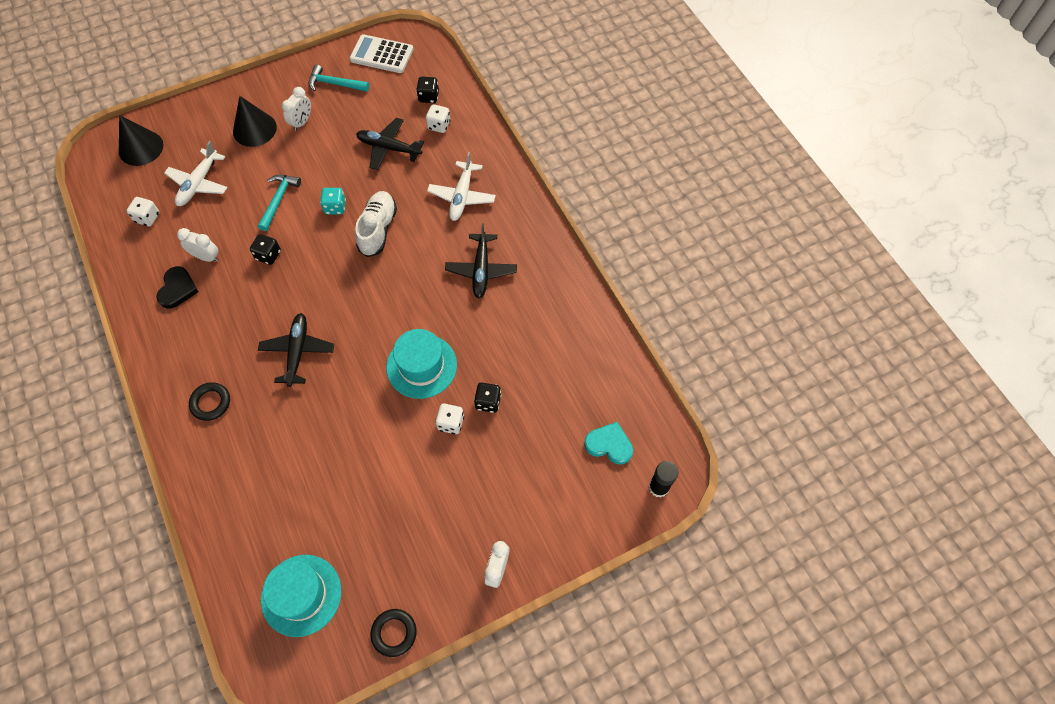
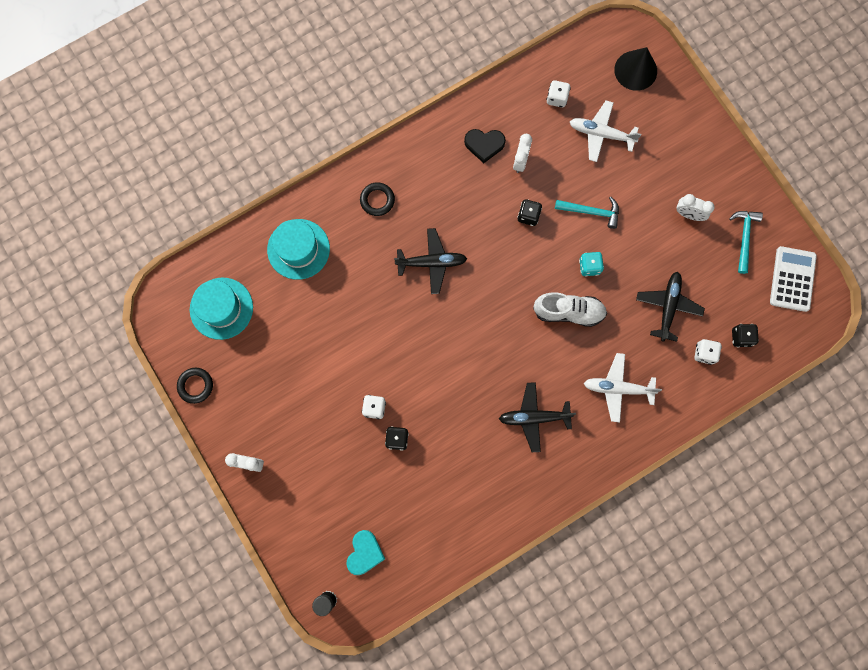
camera: 85 degrees right, 15 degrees up
(254, 129) = (673, 170): black cone -> none
(421, 366) = (427, 374): turquoise hat -> turquoise hat (298, 249)

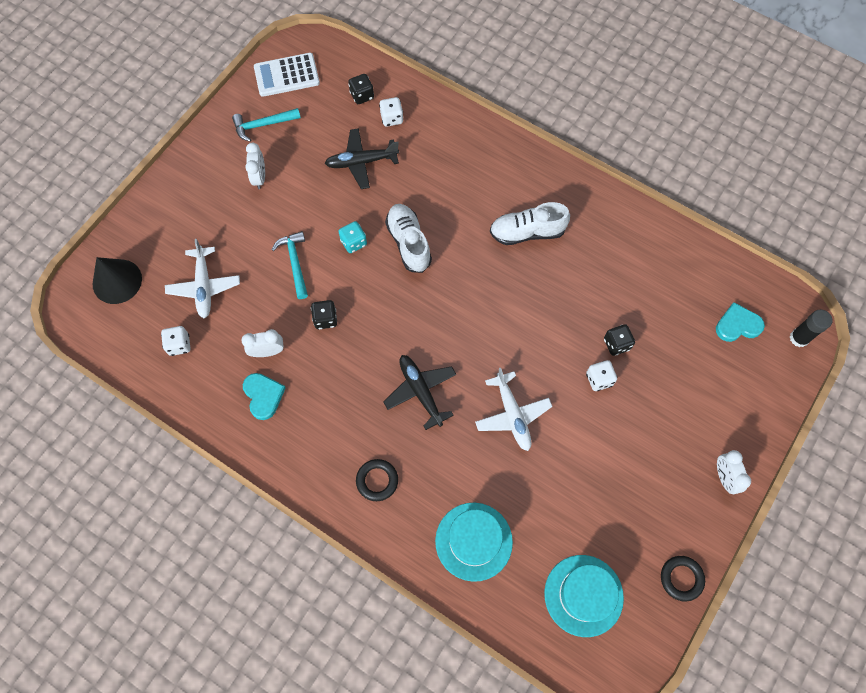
camera: 115 degrees left, 10 degrees down
(484, 144) = (263, 396): black heart -> turquoise heart
(534, 417) = (527, 232): black plane -> white shoe
(617, 388) = (461, 174): white plane -> white plane (512, 415)

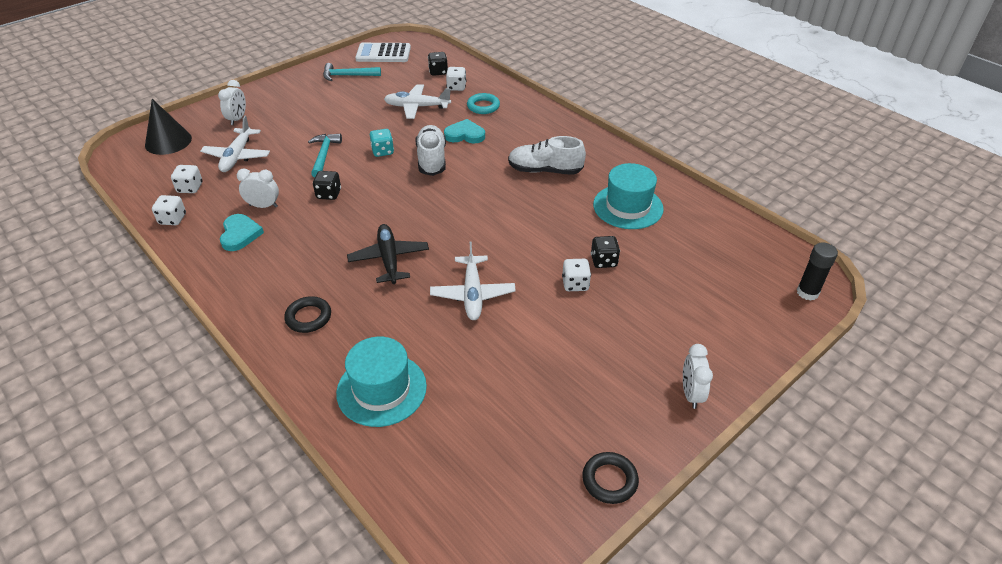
camera: 15 degrees right, 25 degrees down
(185, 393) = (172, 219): none -> white dice
(259, 177) = (326, 103): white clock -> white clock (237, 119)
(361, 162) = (417, 107): black plane -> white plane
(432, 145) = (483, 106): none -> turquoise ring
(583, 595) = (483, 469): turquoise hat -> turquoise hat (628, 207)
(737, 325) = (739, 270): turquoise heart -> turquoise heart (465, 135)

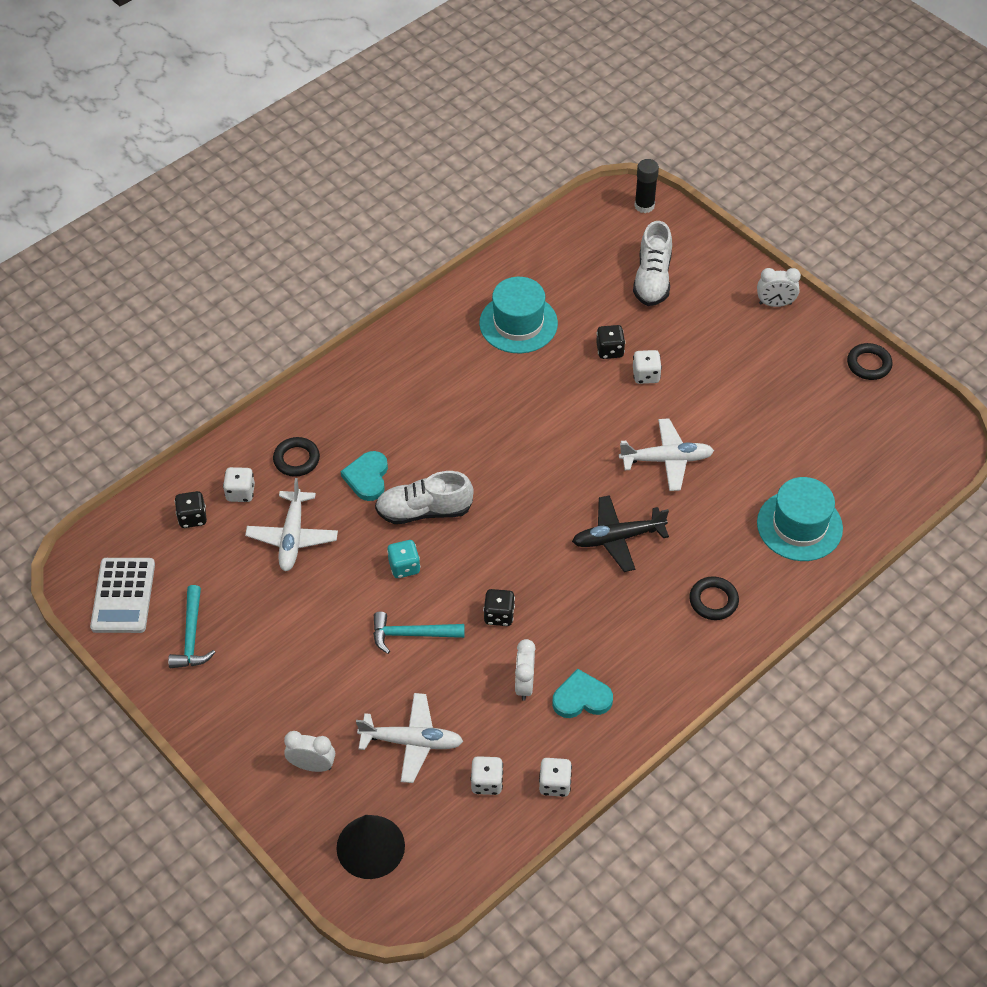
camera: 90 degrees left, 10 degrees up
(483, 106) = (296, 459): turquoise ring -> black ring
(545, 170) = (449, 395): white shoe -> white shoe (652, 279)

